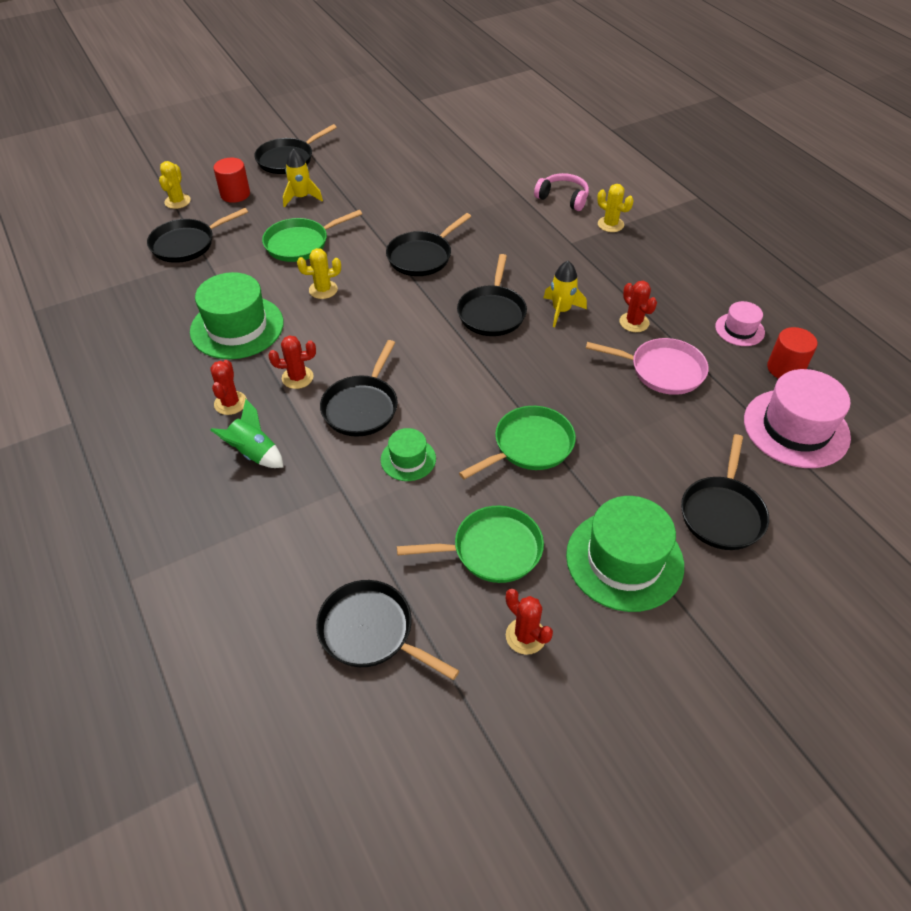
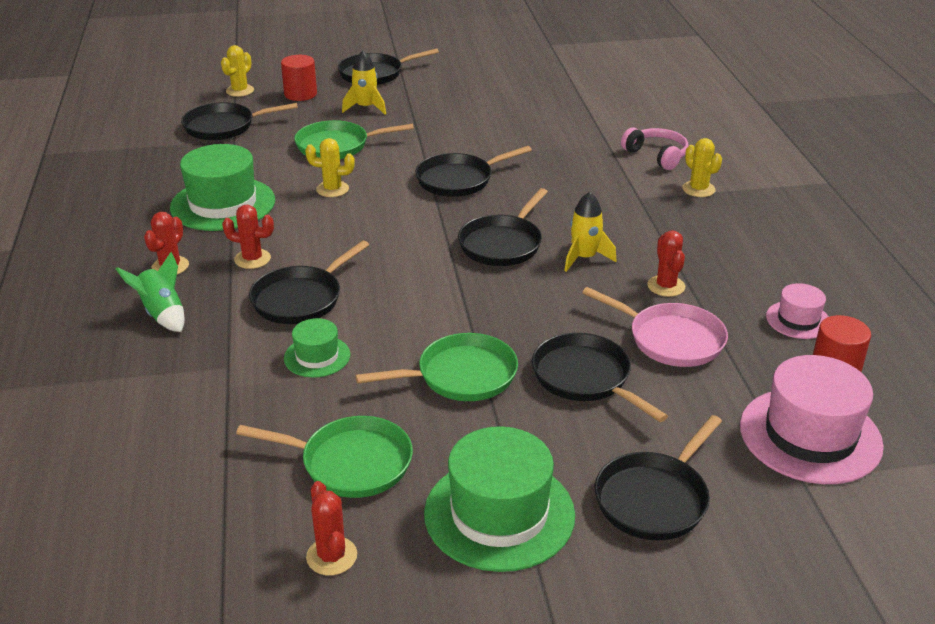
camera: 20 degrees right, 15 degrees down
(371, 631) = (167, 503): black pan -> black pan (585, 378)

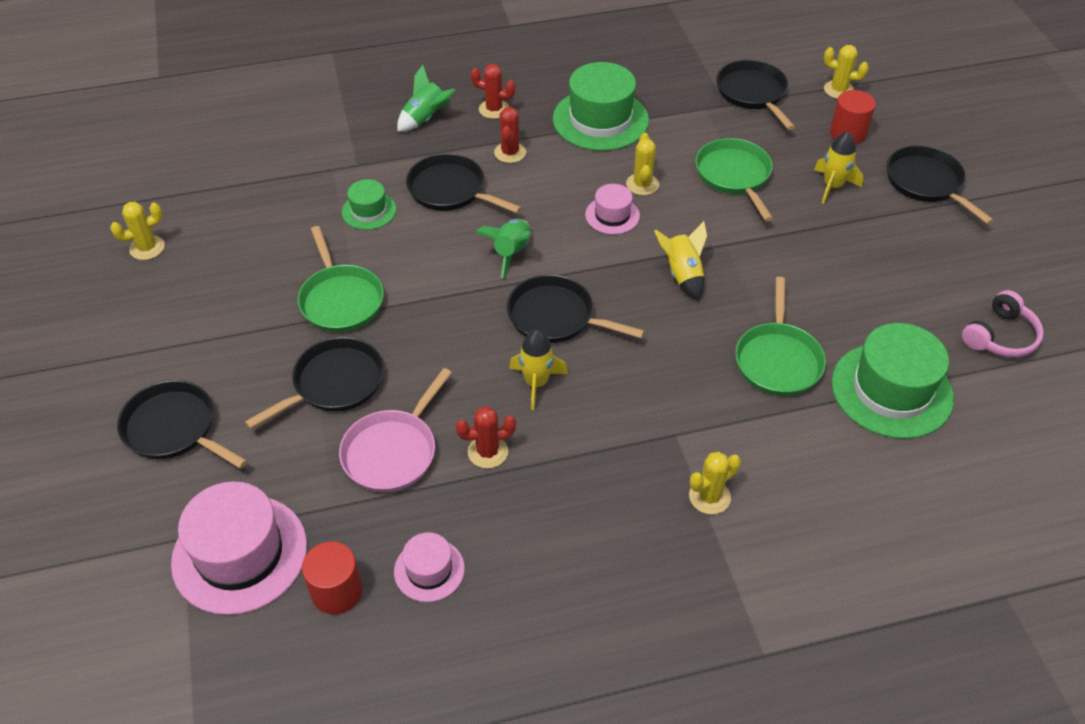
camera: 85 degrees right, 15 degrees up
(331, 556) = (147, 248): red cactus -> yellow cactus
(350, 463) = (239, 246): green pan -> green pan (778, 360)
(371, 207) = (612, 215): none -> pink hat
(410, 264) = (511, 252): none -> green rocket
(458, 180) = (682, 275): black pan -> yellow rocket
(499, 514) = (173, 332): green hat -> green hat (891, 390)
(657, 155) = (790, 457): pink headphones -> pink headphones (1000, 336)

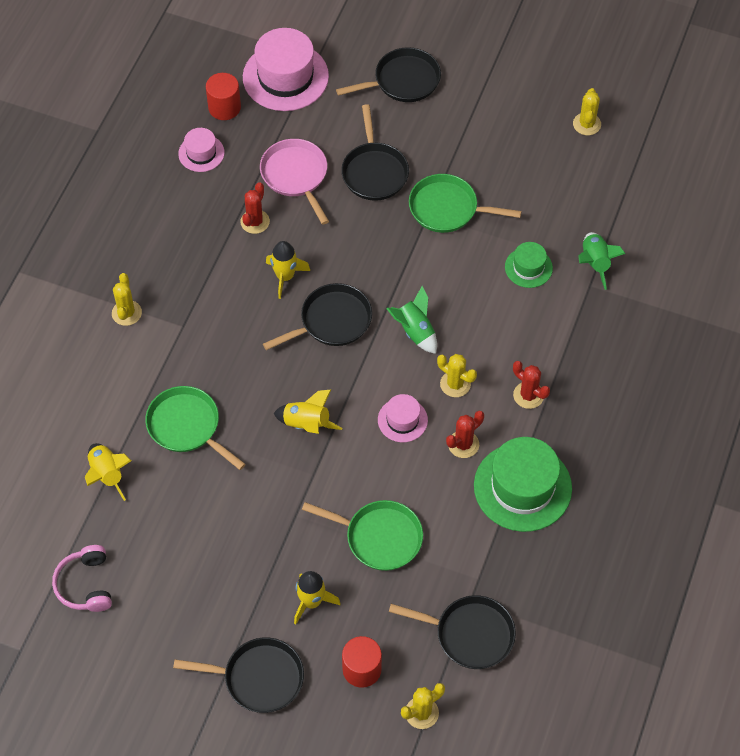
camera: 125 degrees right, 10 degrees up
(425, 118) = (616, 361): green rocket -> green rocket (595, 263)
(450, 190) = (513, 330): black pan -> none
(494, 109) = (594, 416): red cactus -> red cactus (463, 444)
(642, 184) = (420, 464): yellow cactus -> yellow cactus (455, 384)
(891, 390) = (107, 474): green hat -> yellow rocket

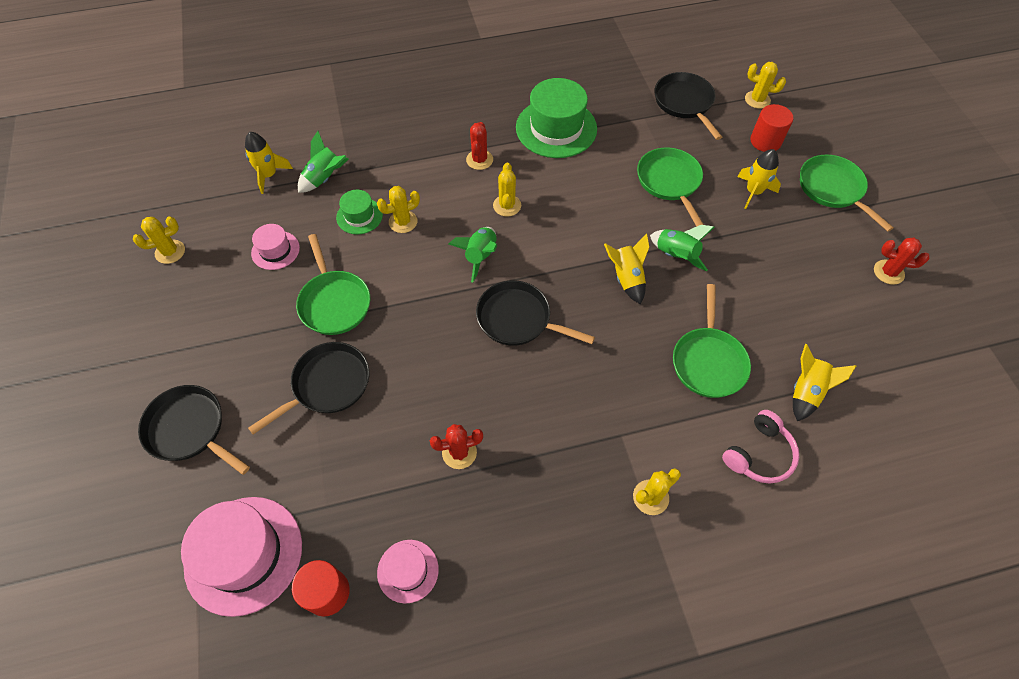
camera: 125 degrees left, 0 degrees up
(85, 585) = (898, 338): pink headphones -> pink headphones (759, 454)
(259, 678) = (833, 189): black pan -> green pan
(285, 277) = (501, 384): yellow rocket -> yellow rocket (269, 175)
(296, 176) = (377, 452): pink pan -> none
(297, 479) = (676, 255): none -> green rocket
(402, 420) = (566, 220): pink hat -> pink hat (275, 250)
(463, 444) = (553, 175): red cactus -> red cactus (888, 272)
(497, 295) = (403, 222): none -> yellow cactus

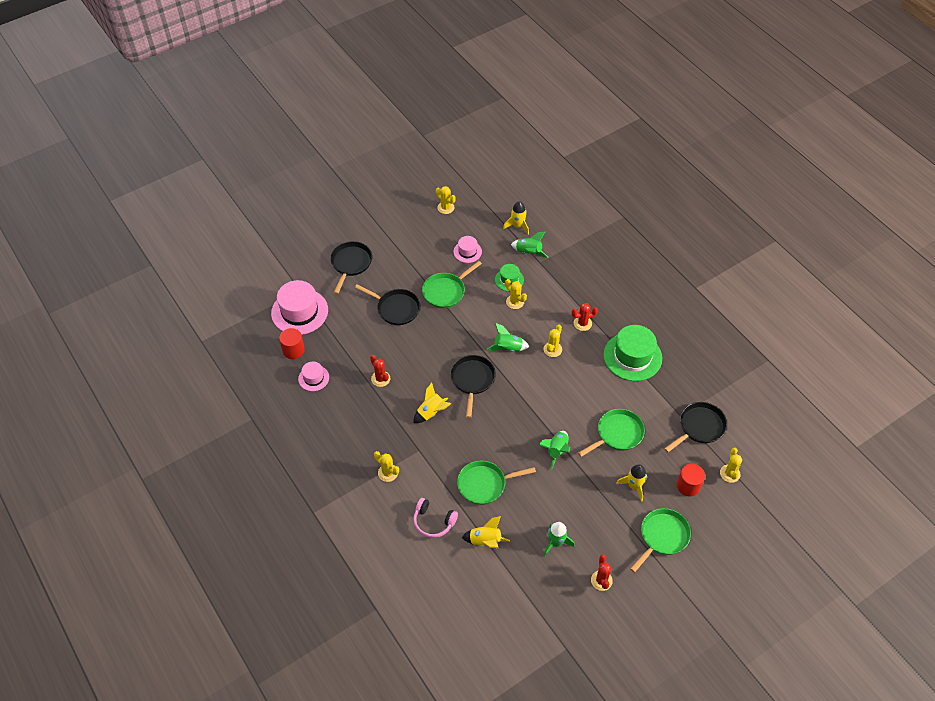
camera: 70 degrees right, 5 degrees down
(507, 205) = (552, 349): yellow cactus -> yellow cactus turned 45 degrees counterclockwise
(626, 278) = (526, 427): yellow rocket -> yellow rocket (431, 412)
(823, 304) = (556, 542): none -> green rocket

